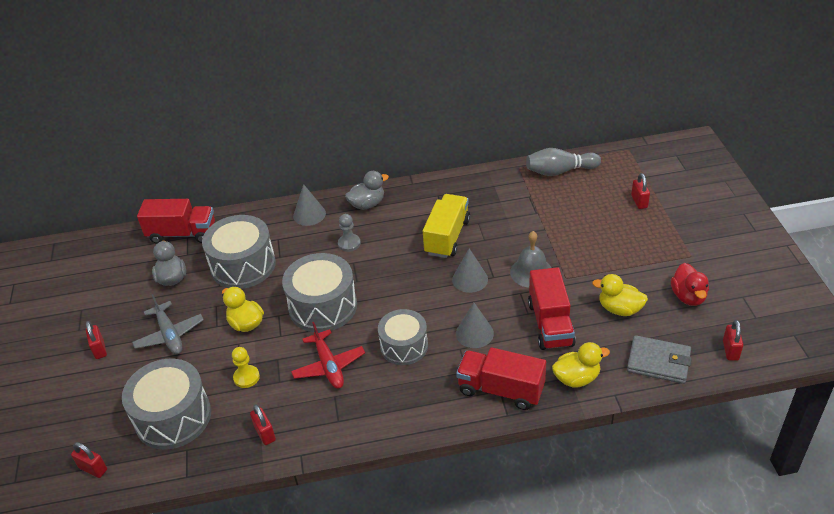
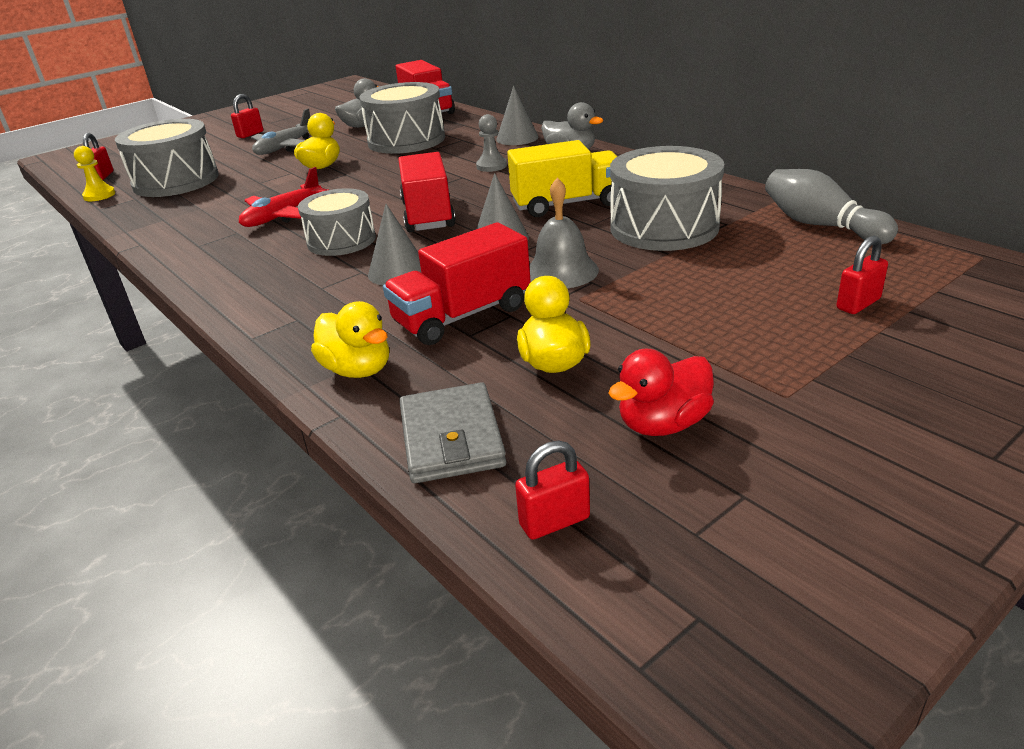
camera: 60 degrees right, 10 degrees down
(246, 377) = (244, 189): yellow pawn -> yellow pawn (99, 195)
(265, 433) = (166, 220): red padlock -> none
(323, 306) = (375, 186): grey drum -> grey drum (664, 227)
(501, 389) = (299, 319): red truck -> red truck (428, 215)

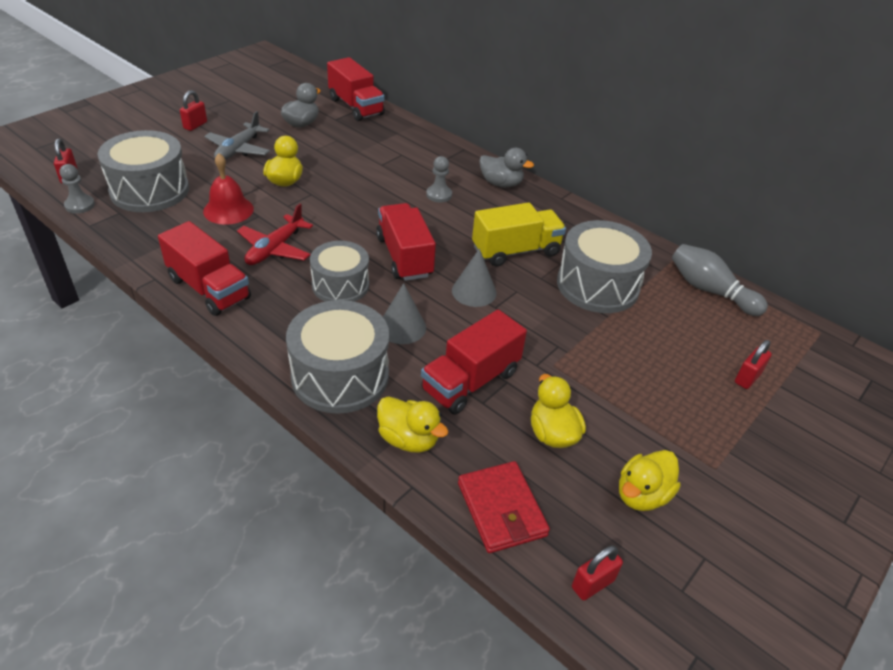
camera: 15 degrees left, 10 degrees up
(99, 195) = (80, 205): yellow pawn -> grey pawn
(193, 249) = (209, 289): none -> red truck
(249, 190) = (228, 210): none -> red bell
(406, 140) = (351, 150): grey drum -> grey drum (340, 376)
(451, 438) = (501, 509): grey wallet -> red wallet
(517, 138) = (450, 158): grey cone -> none
(561, 271) = (532, 333): grey bell -> none
(663, 424) = (642, 495): red duck -> yellow duck

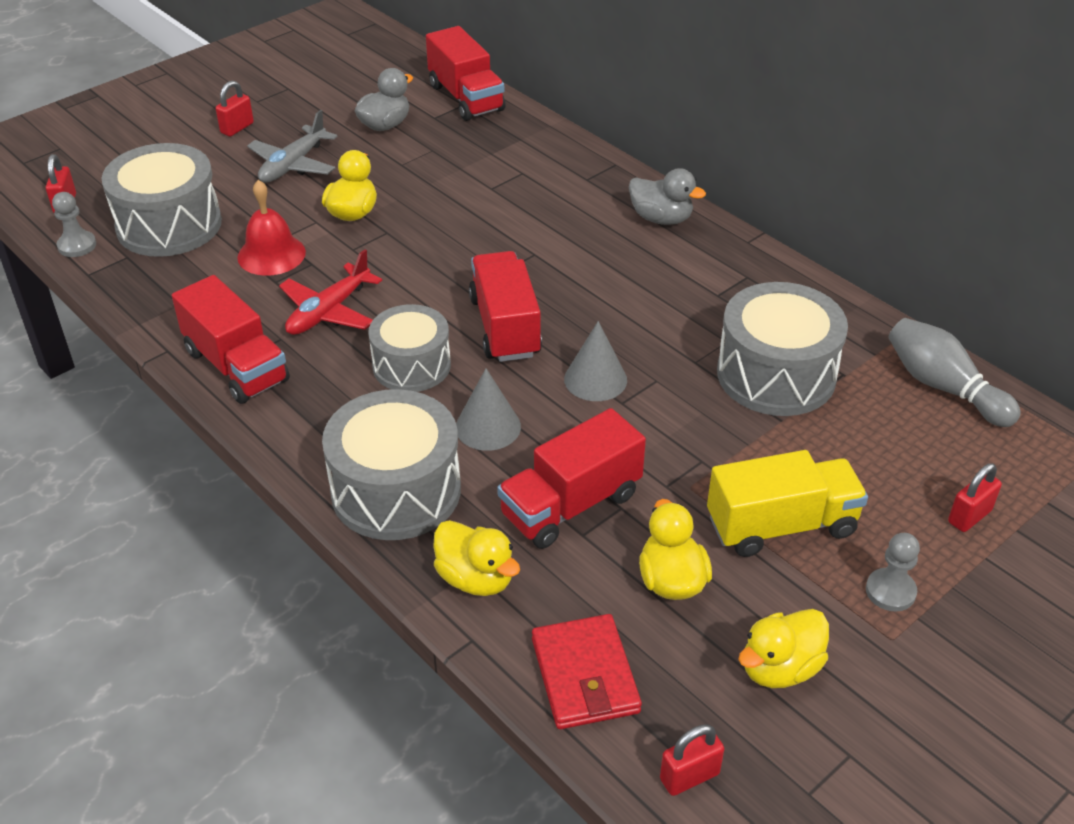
camera: 10 degrees right, 0 degrees up
(439, 195) = (567, 235): grey pawn -> grey pawn (890, 591)
(515, 251) = (665, 321): yellow truck -> yellow truck (781, 525)

